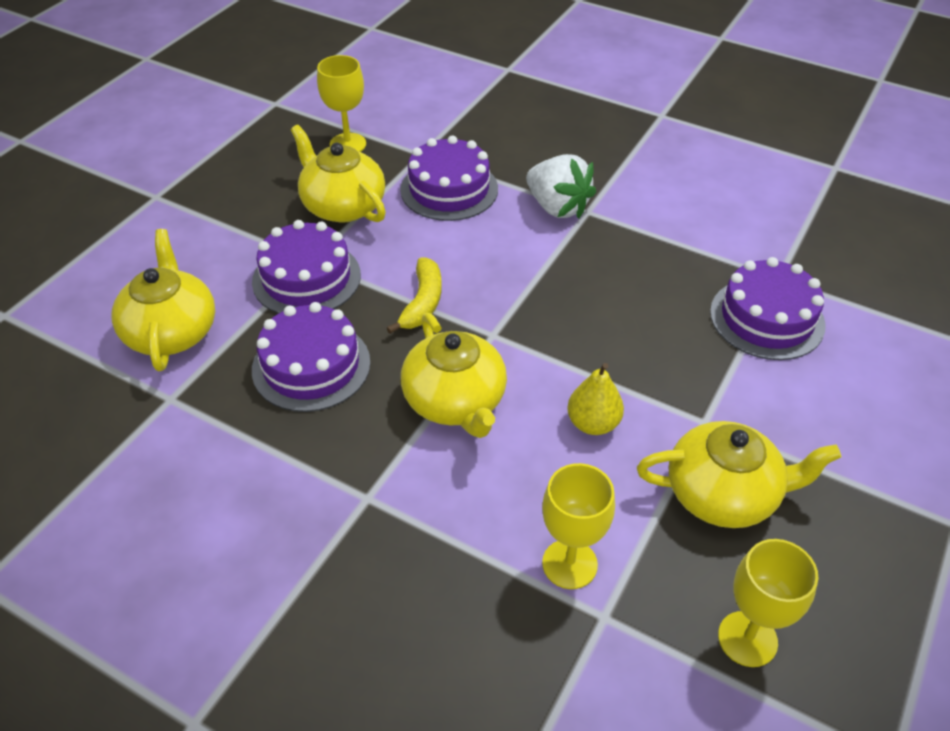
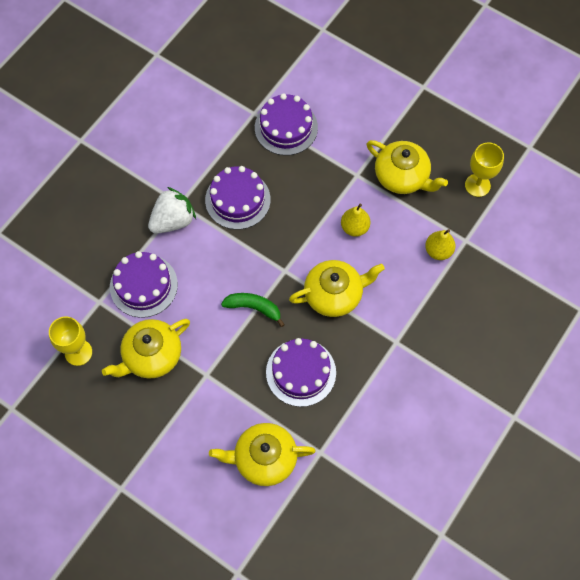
camera: 85 degrees left, 20 degrees up
(306, 278) = (223, 377): purple cake -> purple cake (237, 200)
(422, 303) = (254, 308): yellow banana -> green banana
(569, 564) = (438, 251): yellow goblet -> yellow pear
(723, 494) = (402, 177): yellow teapot -> yellow teapot turned 120 degrees clockwise

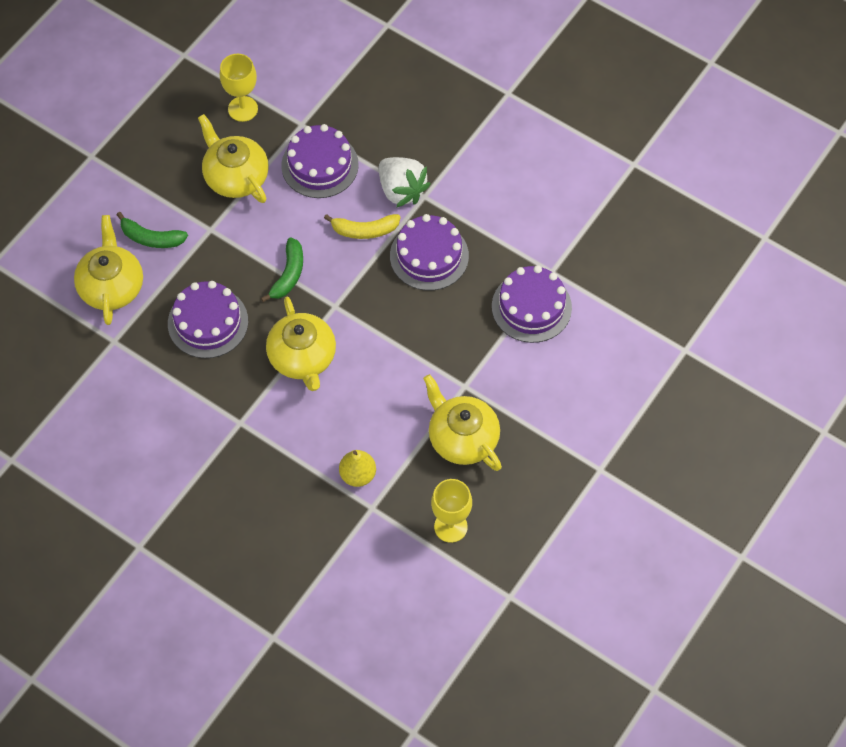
camera: 90 degrees right, 5 degrees down
(211, 248) = (364, 230): none -> yellow banana
(214, 426) = (151, 238): none -> green banana
(354, 227) = (391, 381): yellow pear -> none
(402, 177) = (462, 438): yellow teapot -> yellow teapot turned 105 degrees clockwise

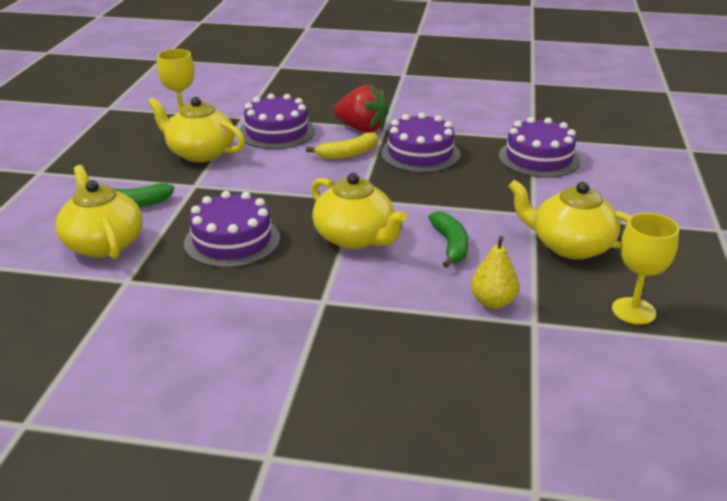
camera: 25 degrees left, 30 degrees down
(288, 274) = (296, 192): green banana -> green banana (450, 245)
(401, 190) = (362, 129): white strawberry -> red strawberry

